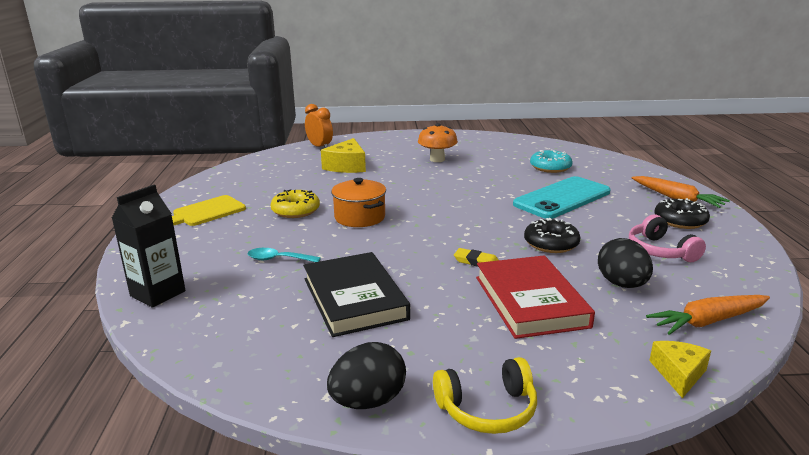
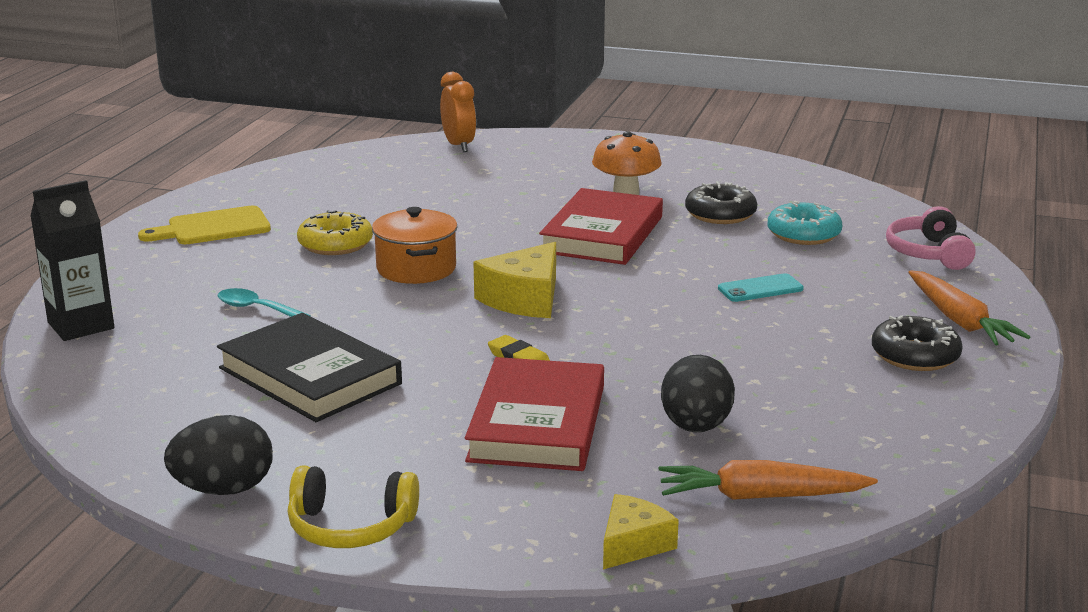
camera: 20 degrees right, 0 degrees up
(346, 166) = (470, 185): yellow cheese -> yellow cheese (524, 299)
(354, 298) = (310, 376): black book -> black book turned 45 degrees counterclockwise
(447, 182) = (602, 234): none -> red book
(551, 243) = (658, 353): black donut -> black donut (720, 214)
(562, 198) = (760, 289): turquoise phone -> turquoise phone, size x0.45
(660, 251) = (818, 393): pink headphones -> pink headphones (929, 253)

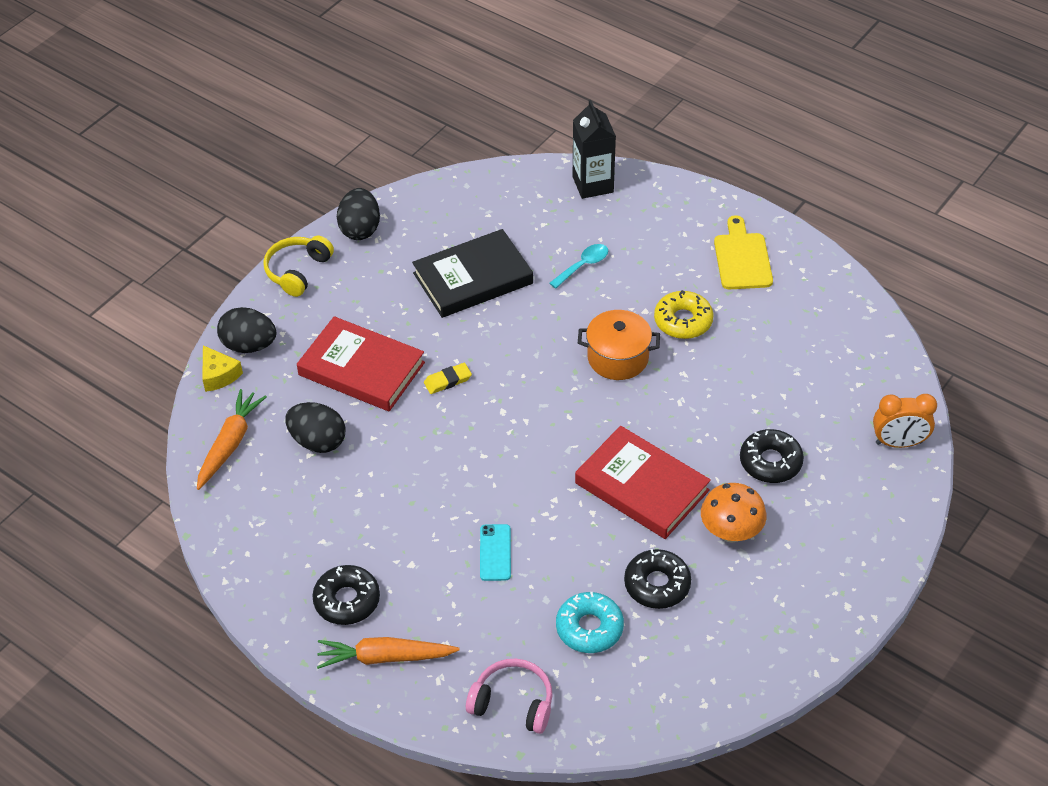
camera: 110 degrees right, 25 degrees up
(522, 187) = (770, 462): none -> black donut
(524, 299) = (539, 406): yellow cheese -> none
(550, 532) = (249, 345): none -> black egg

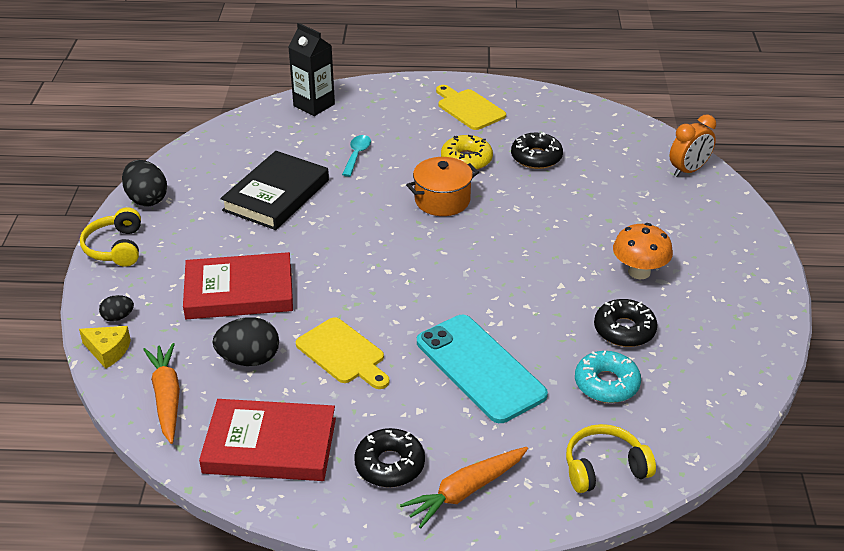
camera: 35 degrees left, 10 degrees down
(249, 345) = (118, 317): black egg -> black egg, size x0.55
(395, 476) = (343, 353): none -> yellow cutting board
(447, 381) = (322, 269): yellow eraser -> none
(495, 552) = (480, 368): turquoise phone -> turquoise phone, size x2.21
(513, 703) = (604, 468): pink headphones -> yellow headphones
(641, 487) = (545, 272): red book -> red book (270, 445)
(770, 462) = (618, 217): black donut -> black donut (536, 157)

